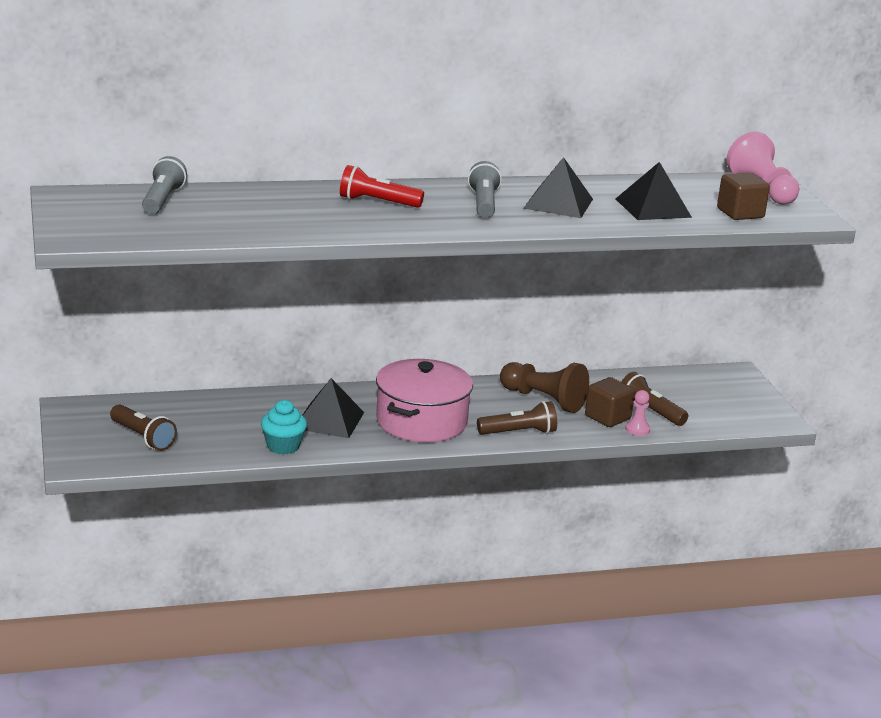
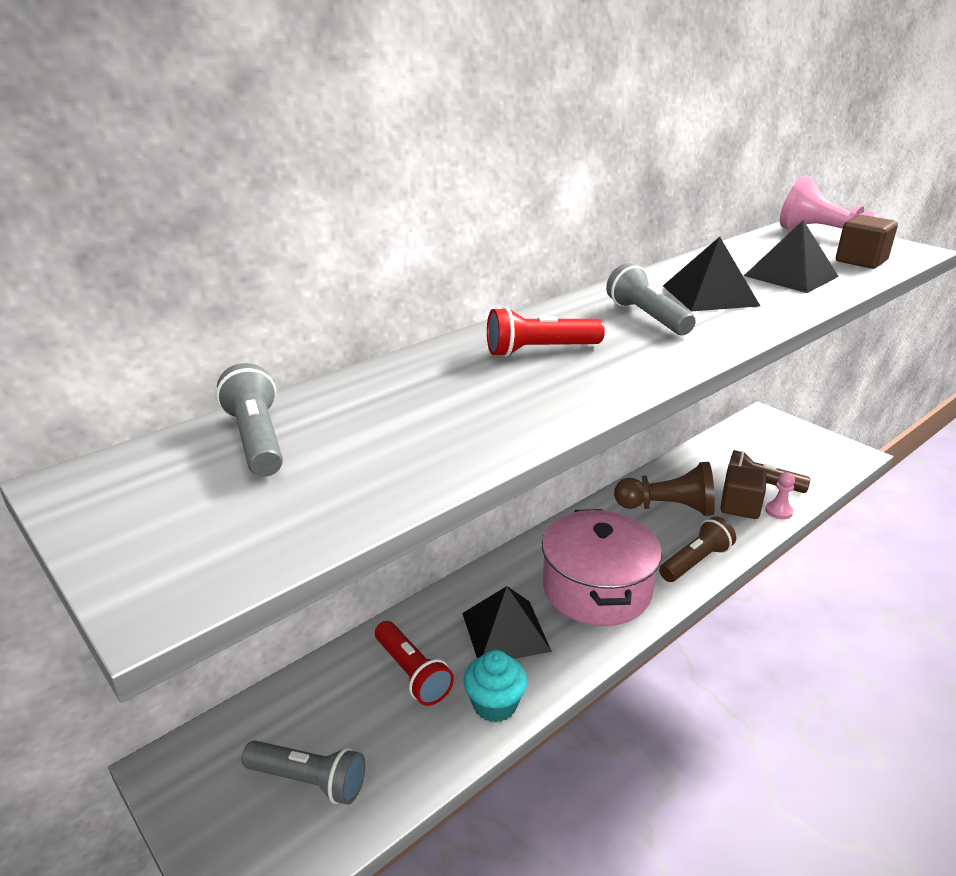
camera: 25 degrees left, 5 degrees up
(142, 437) = (308, 781): brown flashlight -> grey flashlight
(246, 418) = (412, 673): none -> red flashlight

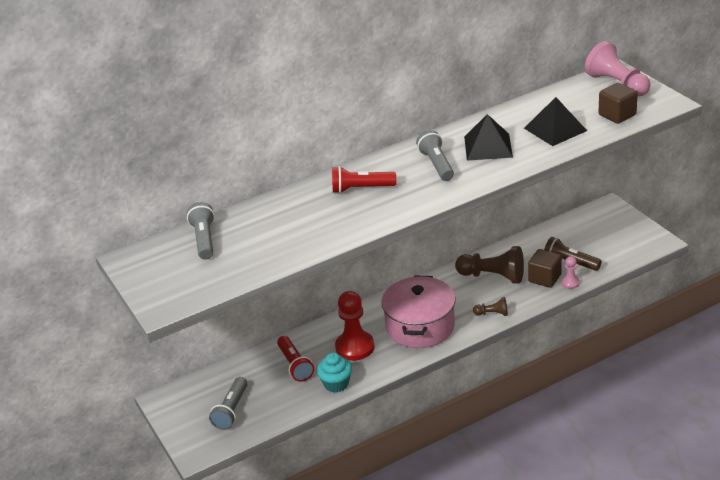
camera: 15 degrees right, 5 degrees up
(308, 781) = (231, 410): grey flashlight -> grey flashlight turned 75 degrees clockwise
(505, 631) = (355, 347): black pyramid -> red pawn
(696, 562) = (492, 314): brown flashlight -> brown pawn

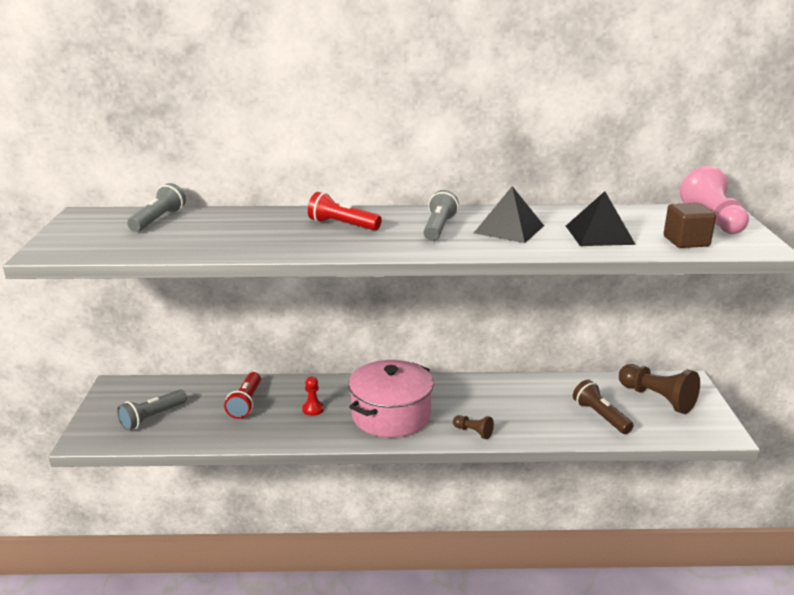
camera: 25 degrees right, 10 degrees down
(336, 384) = (261, 433): turquoise cupcake -> none
(355, 347) = (313, 409): red pawn -> red pawn, size x0.49
(493, 276) = (506, 399): brown pawn -> brown pawn (657, 399)
(544, 278) = (559, 421): brown cube -> none
(570, 283) = (584, 435): pink pawn -> none

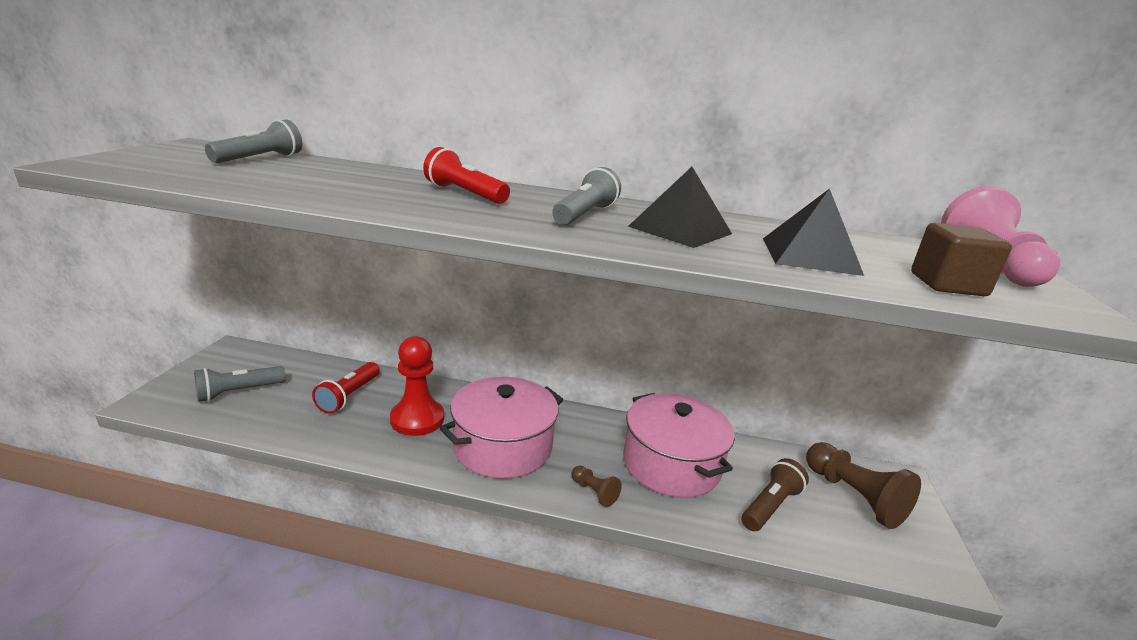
camera: 10 degrees right, 0 degrees up
(313, 409) = (417, 419): red pawn -> red pawn, size x2.04
(521, 403) = (671, 464): none -> pink pot
(600, 416) = (770, 506): brown flashlight -> brown flashlight turned 60 degrees clockwise

